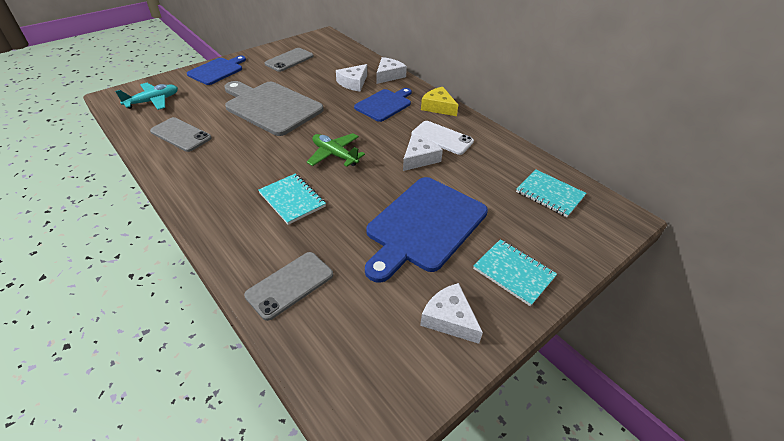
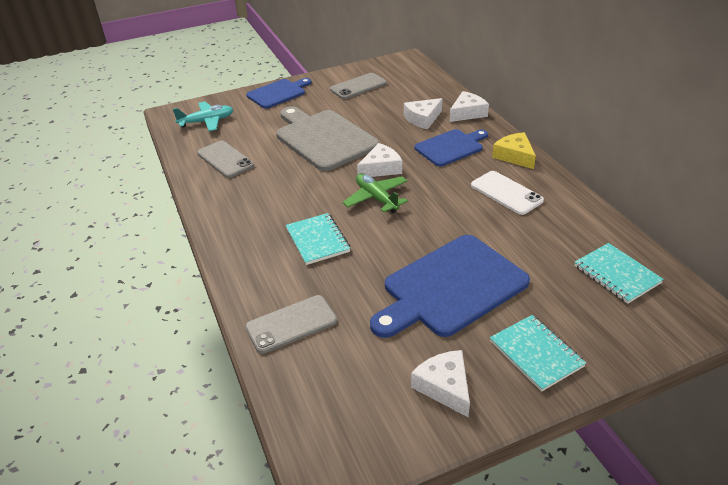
camera: 20 degrees right, 5 degrees down
(419, 158) = (471, 213): white cheese -> white cheese (381, 168)

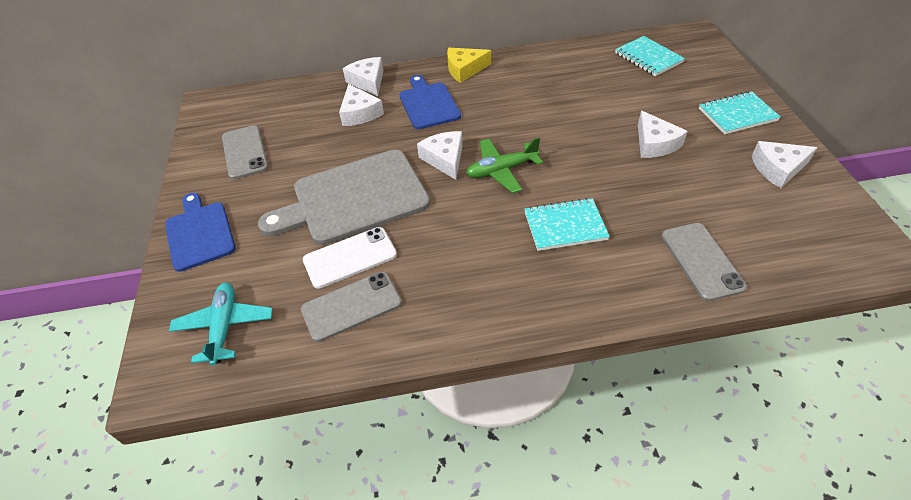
camera: 75 degrees left, 10 degrees up
(451, 287) = (655, 143): blue cutting board -> white cheese
(506, 193) = (523, 86): white phone -> white phone (350, 257)
(616, 274) = (648, 58): turquoise notebook -> turquoise notebook turned 75 degrees clockwise

